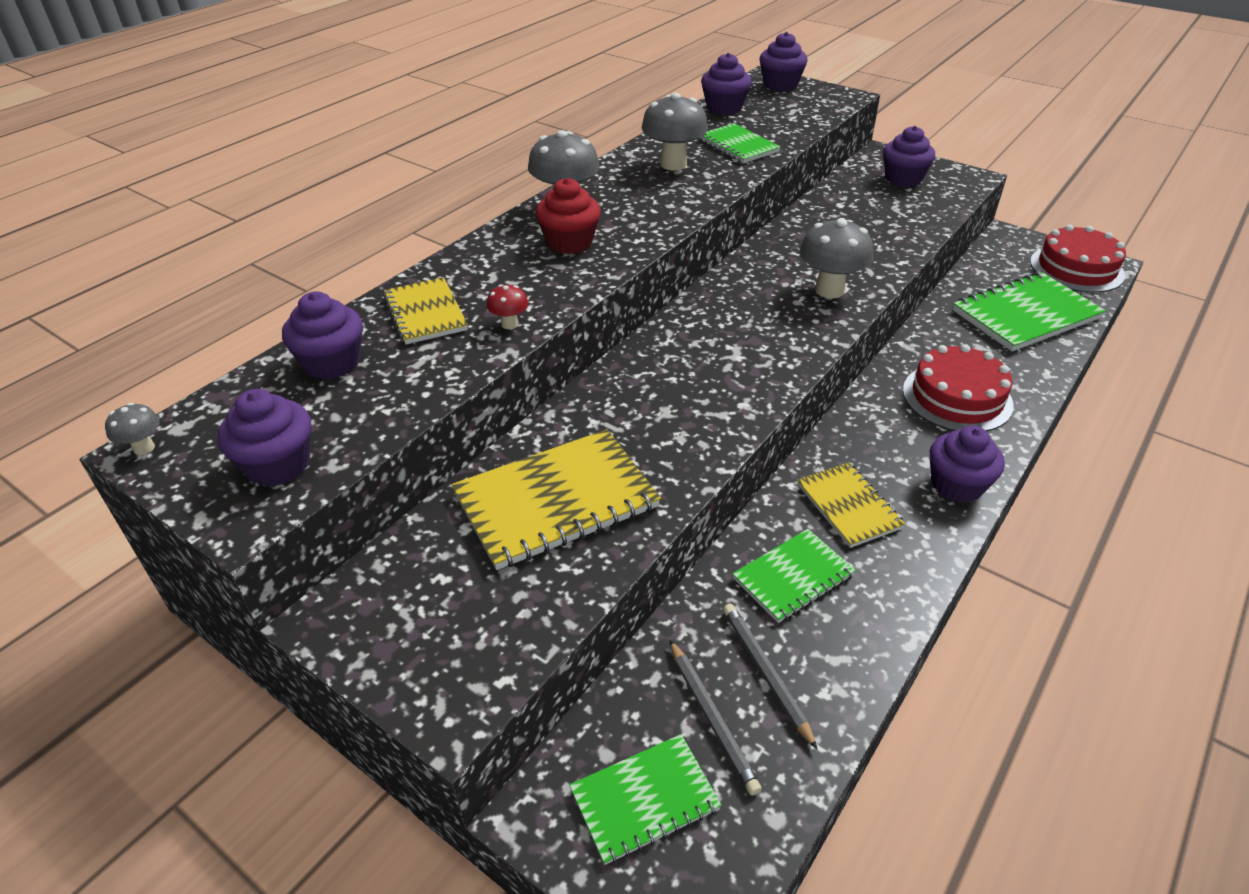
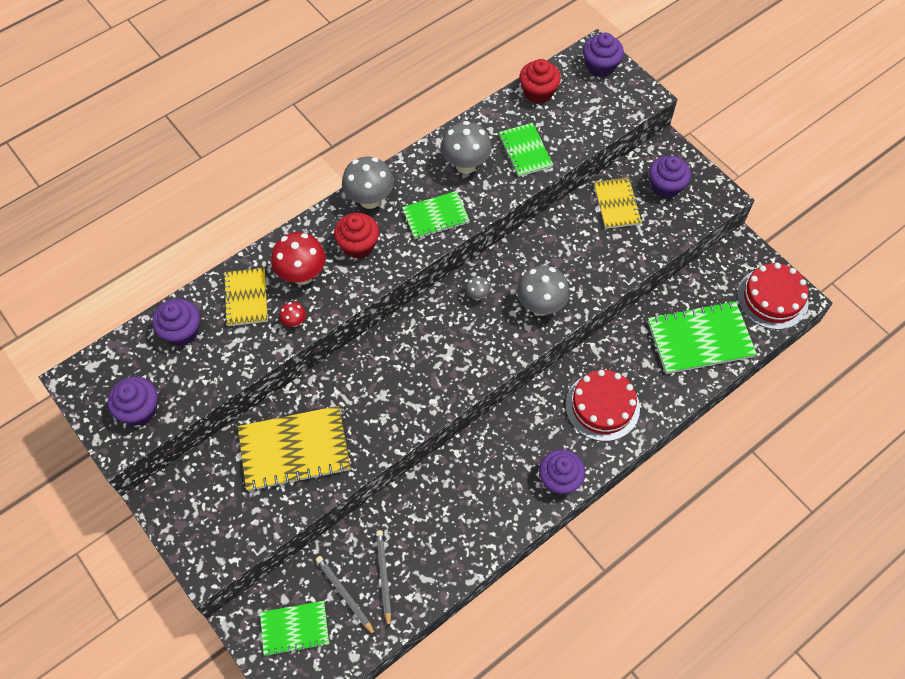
camera: 15 degrees right, 20 degrees up
(144, 448) = (71, 378): grey mushroom -> grey mushroom (477, 295)
(502, 279) = (302, 275): none -> red mushroom
(712, 718) = (344, 595): grey pencil -> grey pencil turned 150 degrees clockwise
(724, 108) = (538, 92): purple cupcake -> red cupcake
(793, 577) = (426, 519): green notebook -> green notebook (435, 216)
(848, 506) = (483, 478): yellow notebook -> yellow notebook (616, 204)

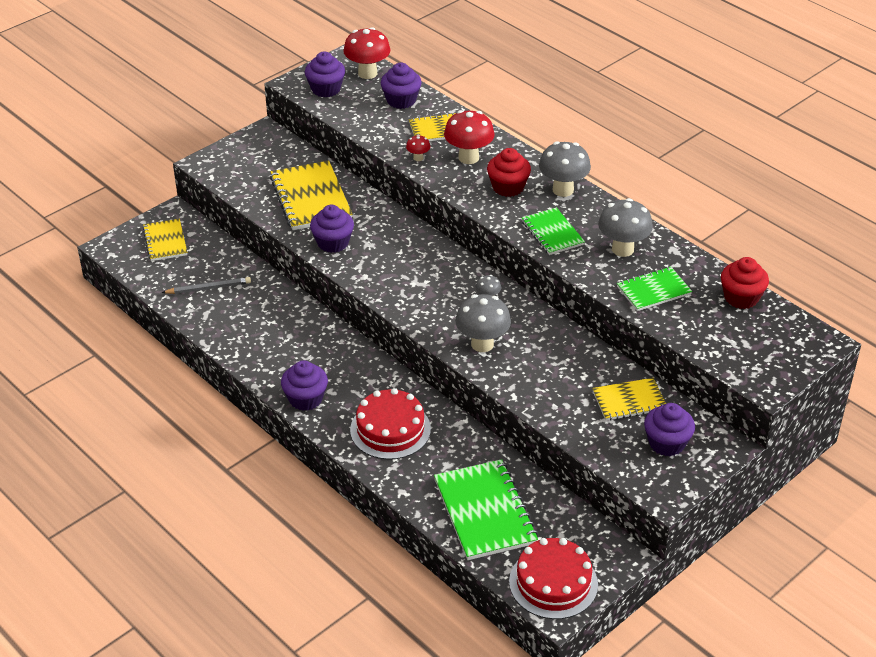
camera: 85 degrees right, 20 degrees down
(118, 363) = (367, 73): none -> red mushroom
(295, 628) = (165, 241): green notebook -> yellow notebook
(344, 595) = (193, 266): grey pencil -> none
(600, 66) = (799, 346): purple cupcake -> purple cupcake (333, 243)

